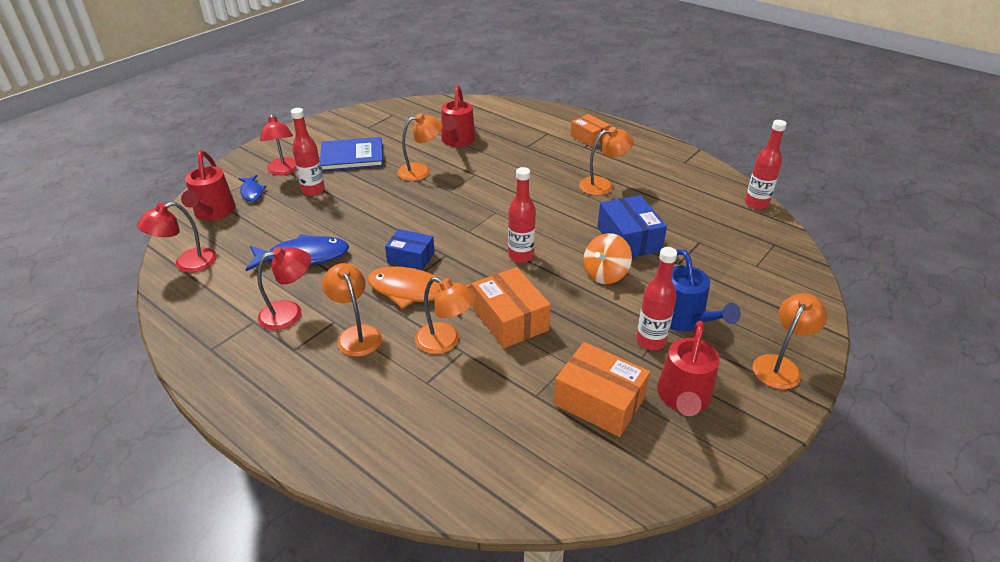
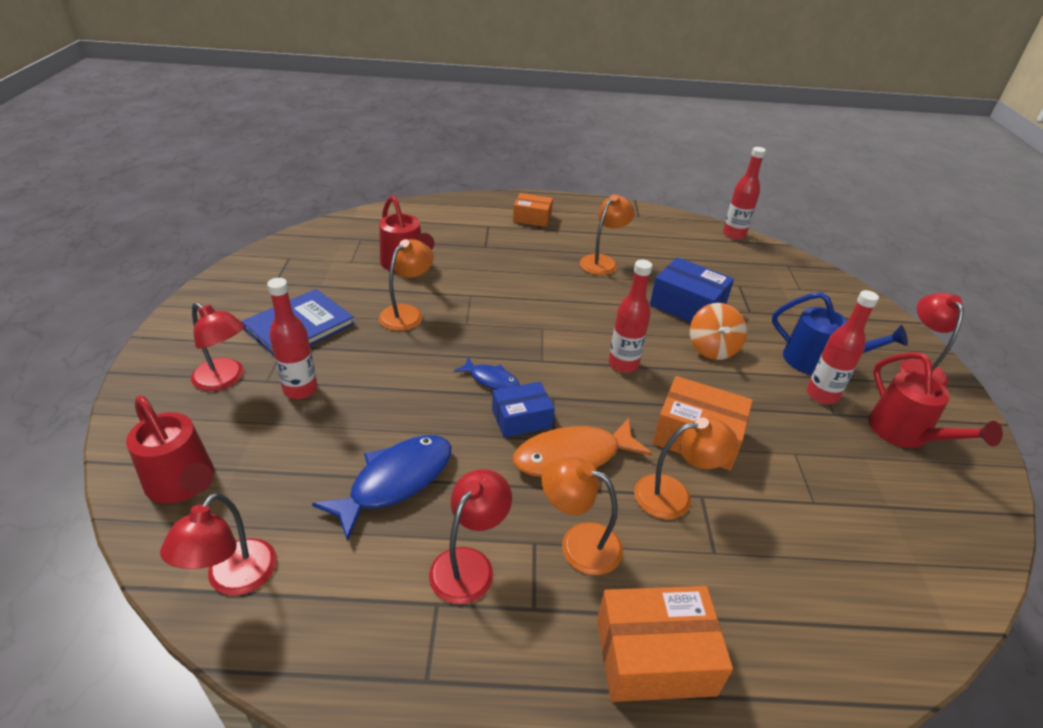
camera: 40 degrees left, 0 degrees up
(252, 192) = (212, 428): blue fish -> blue fish (491, 380)
(599, 401) = (861, 475): orange box -> orange box (654, 656)
(780, 365) = (918, 368): orange lamp -> red lamp

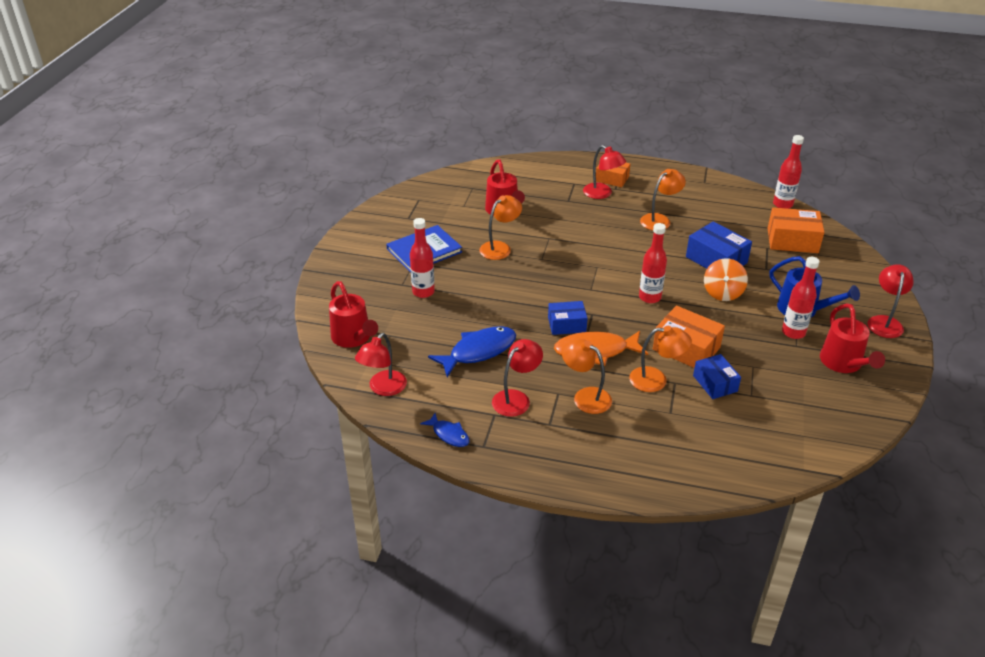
camera: 15 degrees right, 0 degrees up
(225, 379) = (375, 281): red lamp -> red lamp (602, 194)
(491, 380) = (551, 298): blue fish -> blue fish (449, 434)
(654, 656) = (613, 454): orange box -> orange box (792, 240)
(757, 489) = (715, 383): none -> blue box

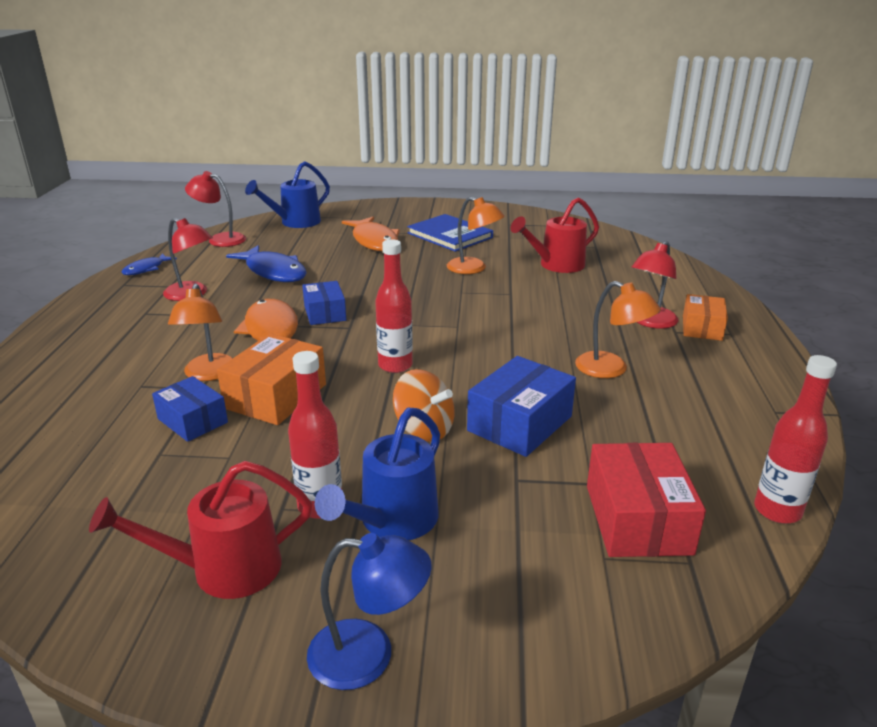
camera: 80 degrees right, 10 degrees down
(354, 338) = (295, 223): red watering can -> blue watering can
(423, 292) = (374, 241): red bottle -> orange fish
(585, 397) = (186, 330): orange lamp -> none
(715, 383) = (192, 420): blue box -> blue box turned 75 degrees clockwise
(723, 293) = (424, 429): orange spinning top -> orange spinning top turned 150 degrees counterclockwise
(792, 240) = (637, 519): orange box -> red box
(884, 322) = (368, 655): red lamp -> blue lamp

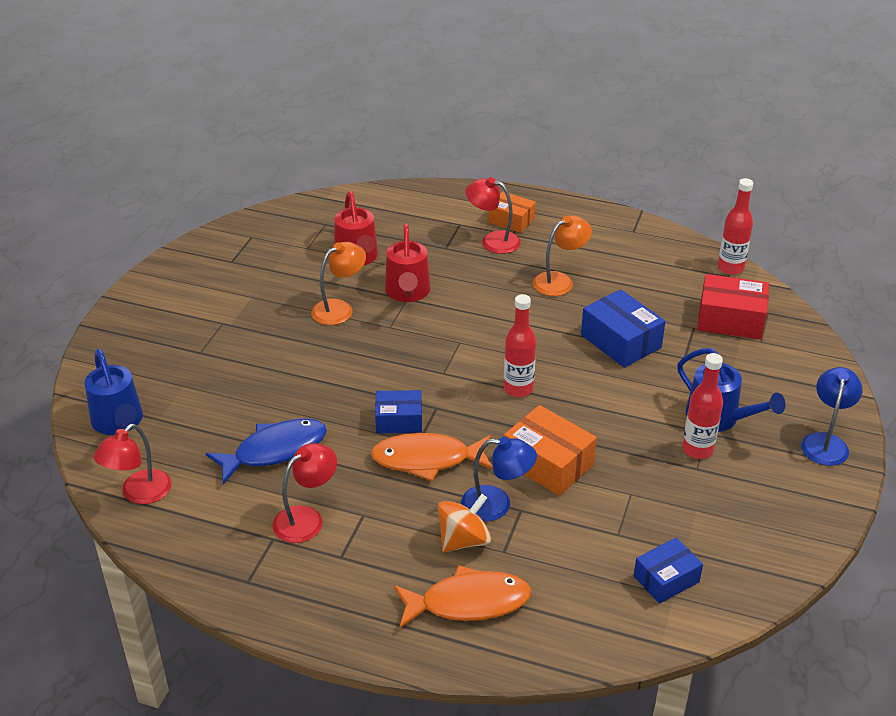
camera: 75 degrees left, 10 degrees up
(146, 269) = (207, 562): blue fish -> none
(192, 420) = (573, 515): blue box -> blue box (666, 579)
(209, 374) = (497, 505): orange lamp -> blue lamp
(222, 569) = (754, 498): red watering can -> red watering can (408, 293)
(374, 241) = (224, 364): orange fish -> orange fish (468, 602)
(424, 429) = (617, 388): orange spinning top -> orange spinning top (463, 540)
(450, 235) = (240, 307): blue book -> none
(650, 322) = (493, 241): red lamp -> red lamp turned 150 degrees clockwise

